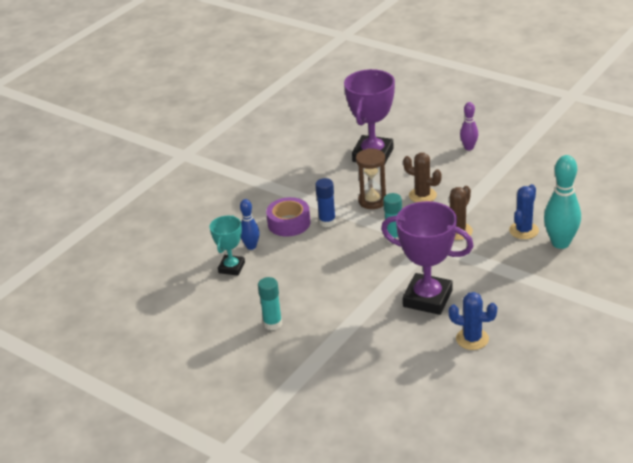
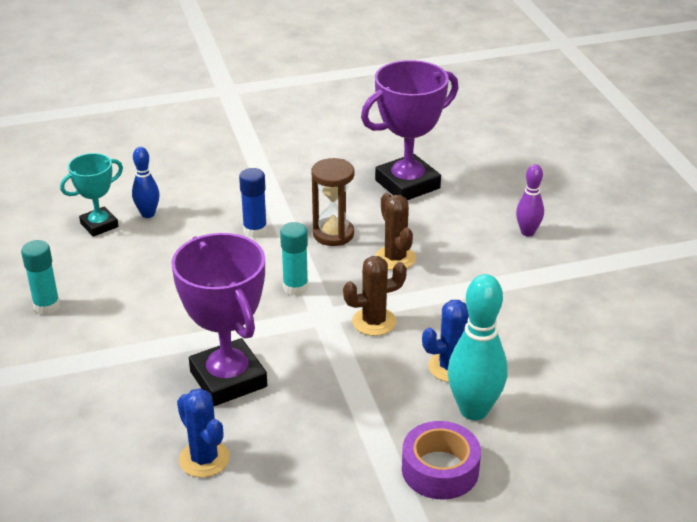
camera: 35 degrees right, 0 degrees up
(289, 223) = (217, 210): purple tape -> purple tape (440, 469)

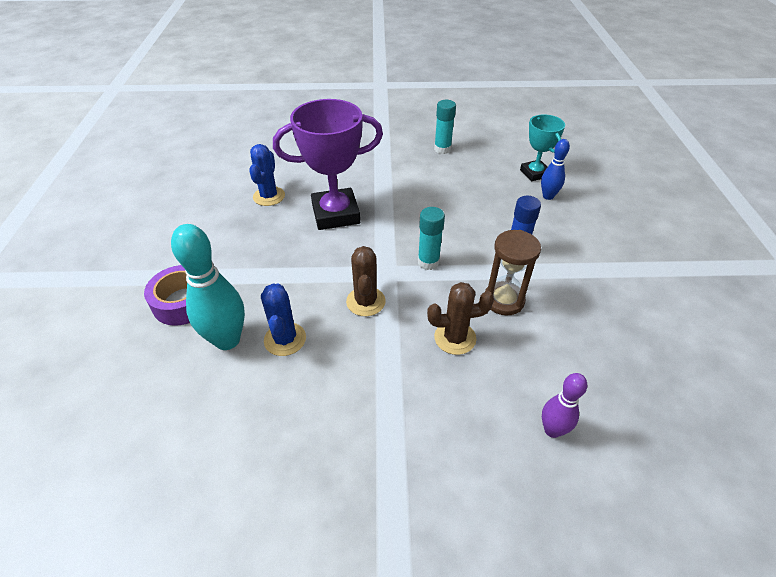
camera: 105 degrees right, 10 degrees up
(204, 459) = (269, 196): blue cactus -> blue cactus turned 60 degrees counterclockwise
(407, 184) = (596, 383): purple trophy -> none
(527, 232) = (480, 485): purple bowling pin -> purple bowling pin (552, 430)

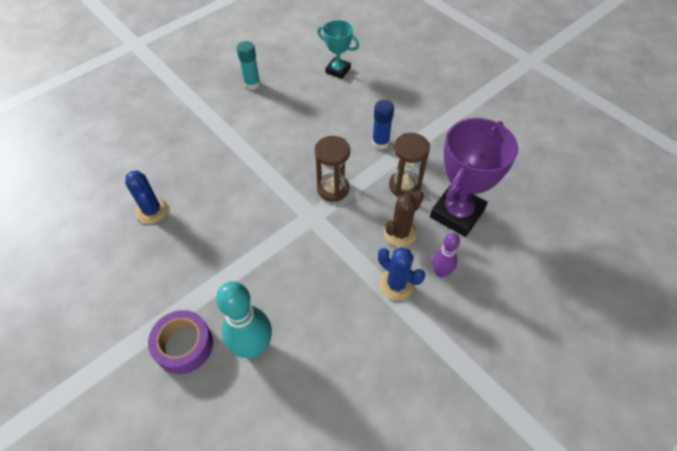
camera: 40 degrees left, 10 degrees up
(285, 339) = (294, 315): blue cactus -> blue cactus (396, 284)
(335, 214) = (226, 192): purple trophy -> purple trophy (457, 213)
(365, 301) = (320, 247): brown cactus -> none
(428, 262) = (333, 189): turquoise glue stick -> brown hourglass
(548, 196) = (363, 85): blue bowling pin -> none
(552, 430) = (500, 252): purple bowling pin -> purple bowling pin (440, 272)

